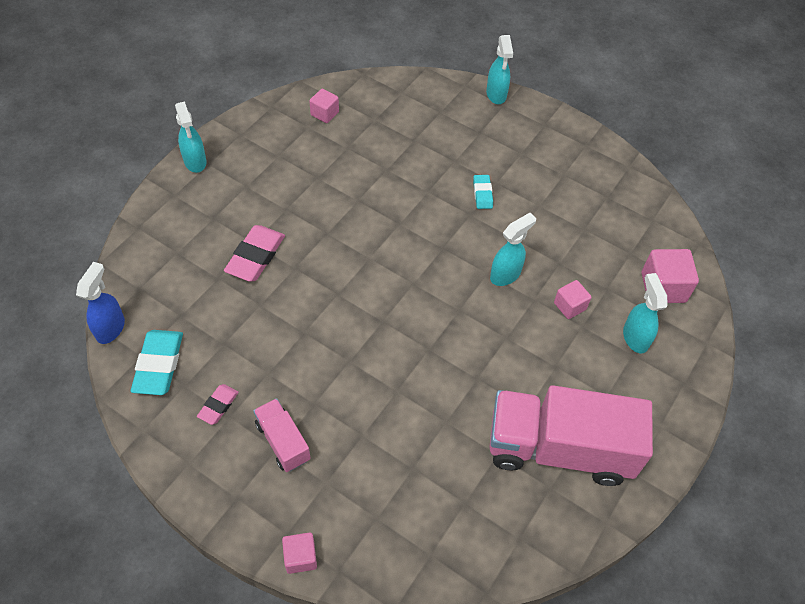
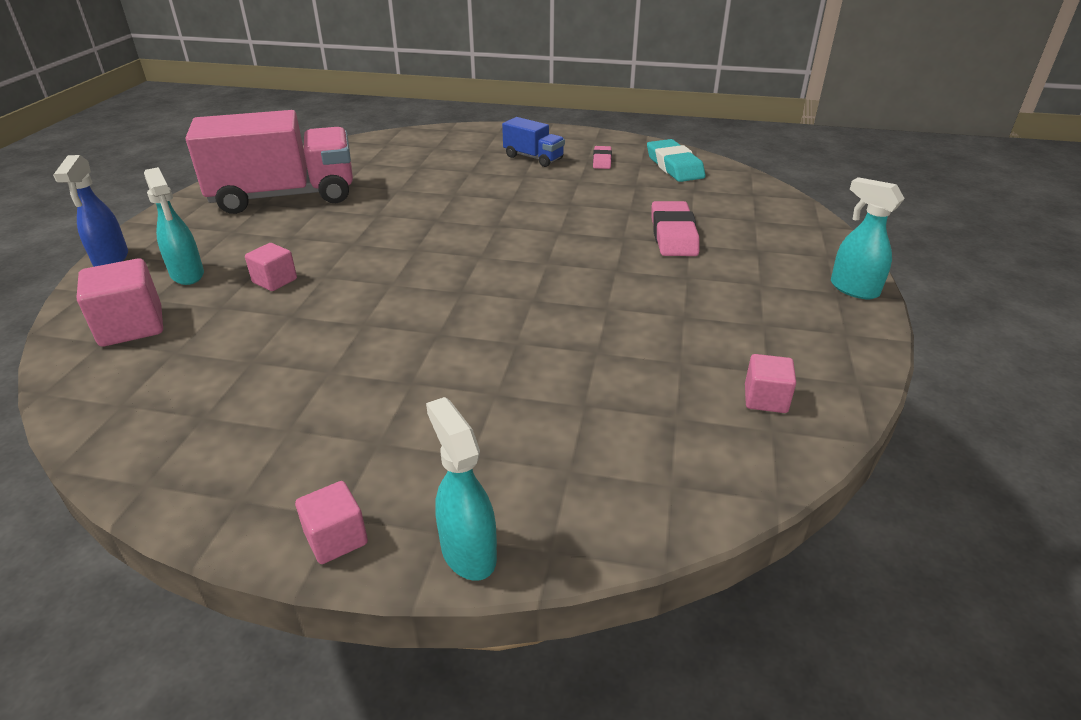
camera: 160 degrees right, 20 degrees down
(111, 328) = (741, 172): blue spray bottle -> blue spray bottle (111, 259)
(283, 442) = (533, 158): pink truck -> blue truck
(300, 557) = (480, 129): pink cube -> pink cube (336, 538)
(482, 194) = (429, 361): turquoise eraser -> none
(505, 274) = (366, 288): turquoise spray bottle -> none

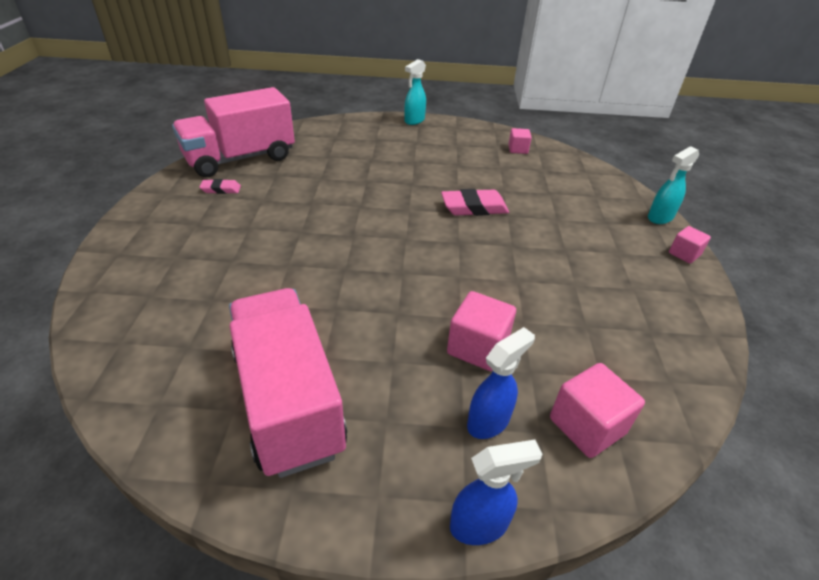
camera: 100 degrees left, 5 degrees up
(187, 275) = (489, 421): turquoise spray bottle -> blue spray bottle
(275, 281) = (477, 347): pink cube -> pink cube, size x1.64
(533, 158) = (204, 225): blue truck -> none
(673, 235) = (360, 163): pink eraser -> pink eraser (474, 207)
(674, 166) = (240, 158): turquoise eraser -> pink truck

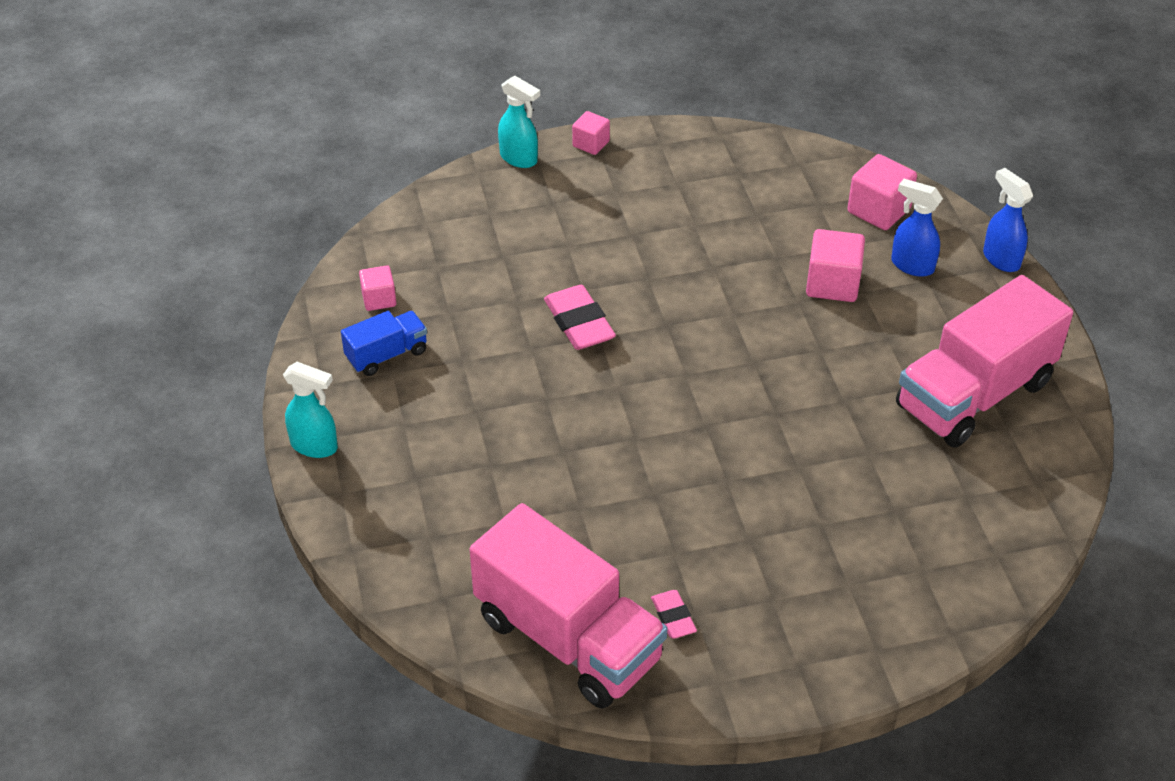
camera: 105 degrees left, 5 degrees up
(471, 145) = (387, 355): none -> blue truck

